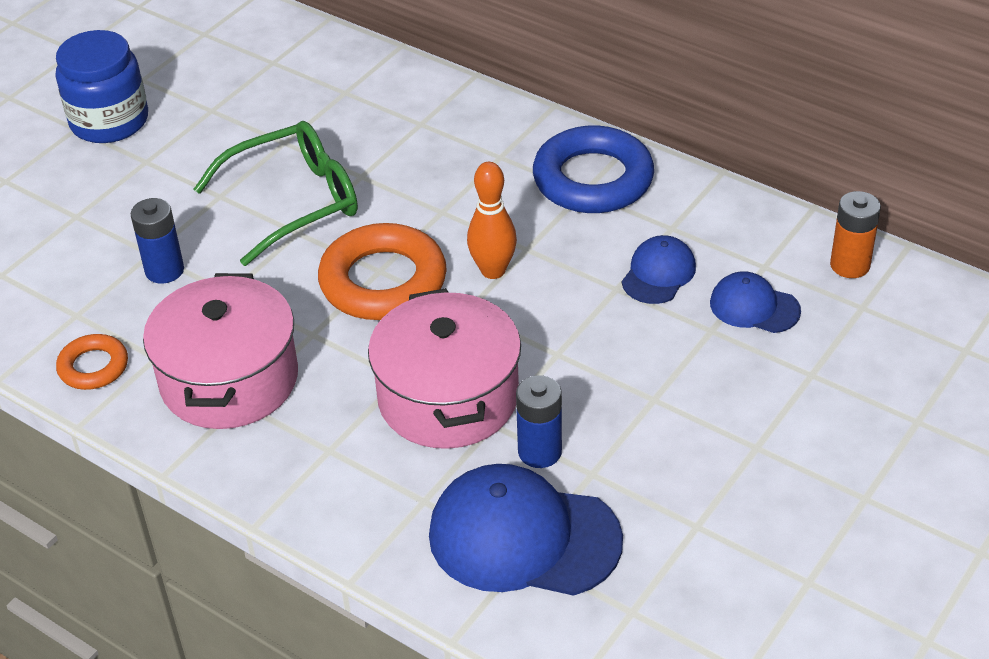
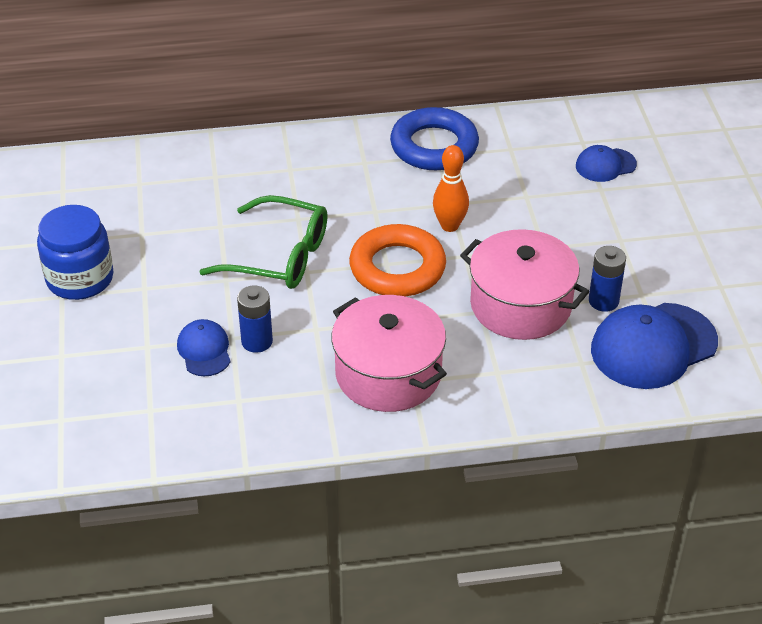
camera: 45 degrees left, 0 degrees up
(93, 367) = (296, 420): orange ring -> none
(294, 202) = (279, 256): green glasses -> green glasses turned 90 degrees clockwise
(658, 273) = (537, 176): blue cap -> blue cap (204, 350)
(850, 265) = (621, 118): orange battery -> none

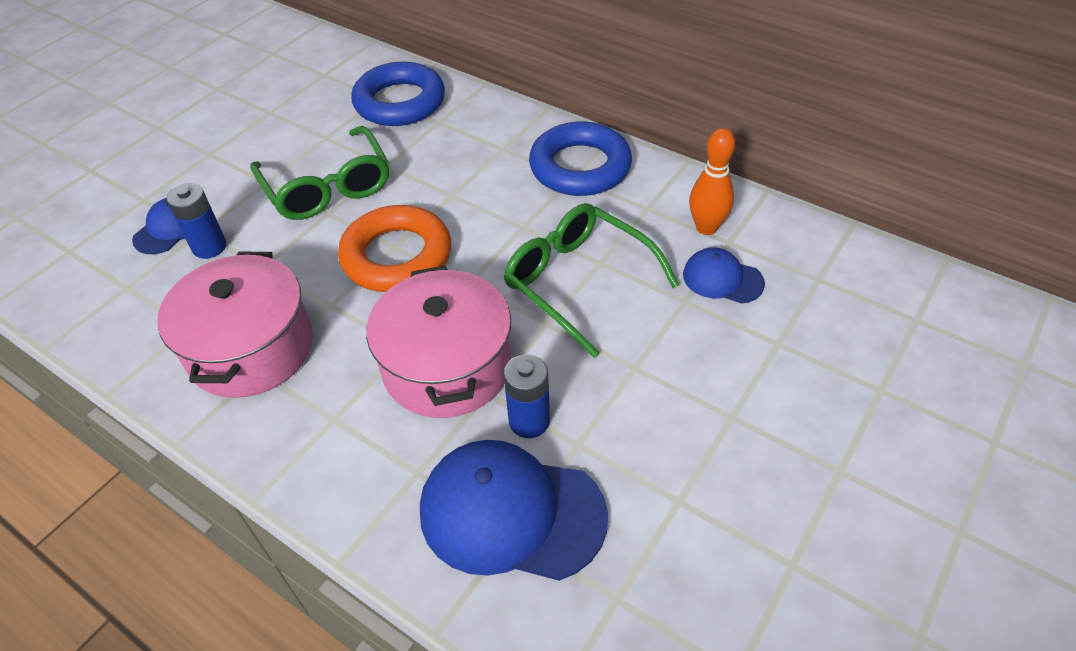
camera: 45 degrees right, 5 degrees up
(80, 279) = (185, 121): blue jar -> none
(237, 171) = (400, 102): none -> blue ring
(449, 226) = (493, 246): orange bowling pin -> orange bowling pin (706, 228)
(530, 215) = (578, 282): none -> green glasses

